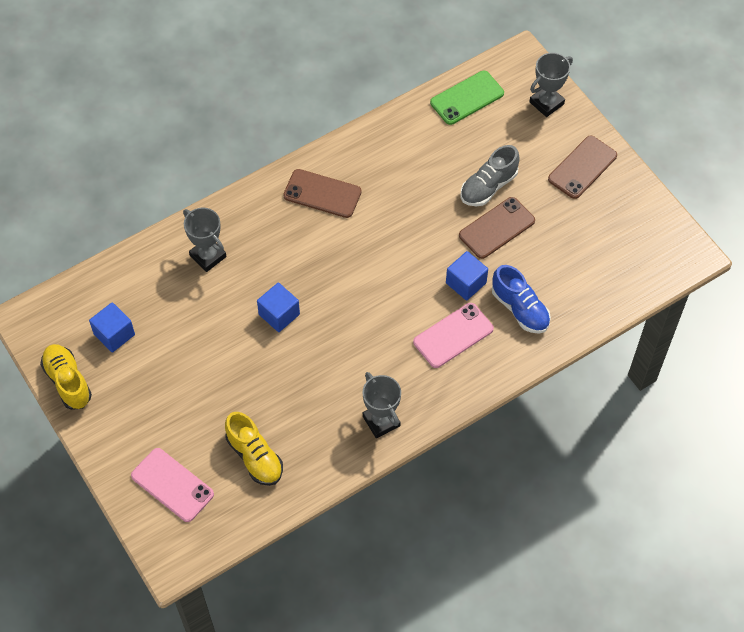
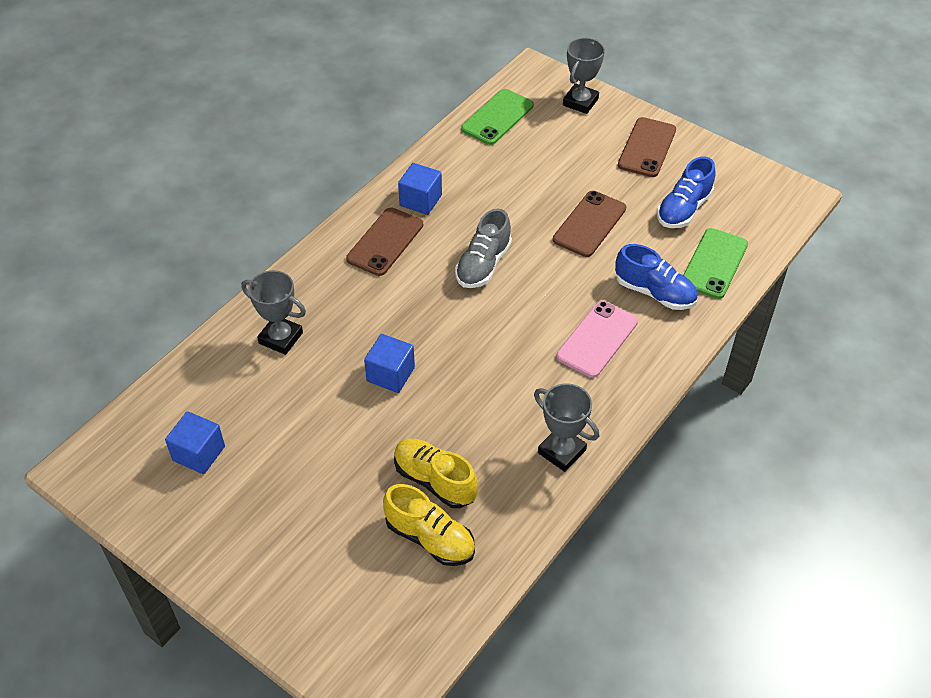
camera: 20 degrees left, 10 degrees down
(68, 382) = (159, 525): yellow shoe -> yellow shoe (435, 480)
(172, 485) = (341, 604): pink phone -> none
(322, 194) = (385, 242): brown phone -> brown phone turned 60 degrees counterclockwise
(466, 283) = (584, 284): blue cube -> blue cube (420, 200)
(488, 186) = (560, 189): grey shoe -> grey shoe (483, 265)
(583, 238) = (683, 209): none -> blue shoe
(583, 298) = (714, 263): none -> green phone

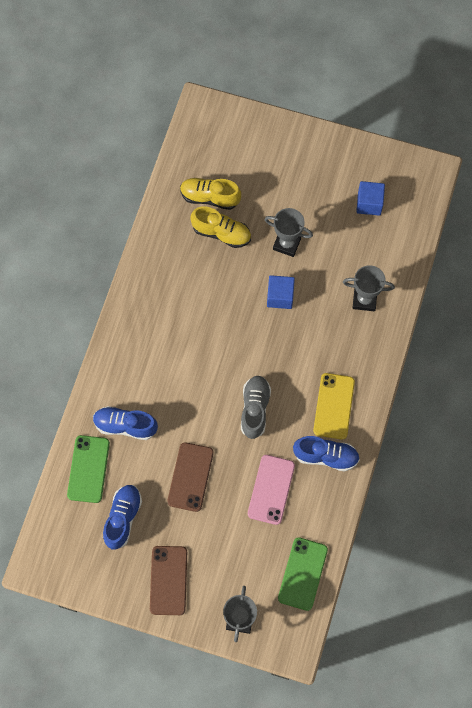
camera: 160 degrees right, 20 degrees up
(385, 242) = (333, 406): brown phone -> yellow phone
(420, 200) = (326, 456): blue cube -> blue shoe
(561, 451) = (152, 278): grey trophy -> grey trophy (287, 244)
(597, 339) = (154, 371): pink phone -> pink phone (271, 489)

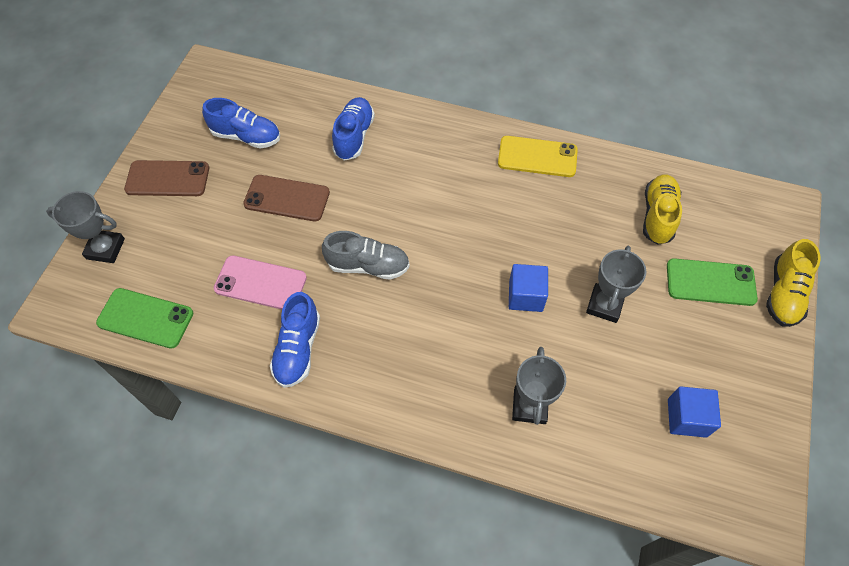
camera: 90 degrees right, 10 degrees down
(88, 469) = (306, 105): green phone -> green phone (710, 282)
(221, 233) = (609, 229): yellow shoe -> yellow shoe (783, 294)
(333, 406) = (368, 360): yellow phone -> yellow phone (537, 157)

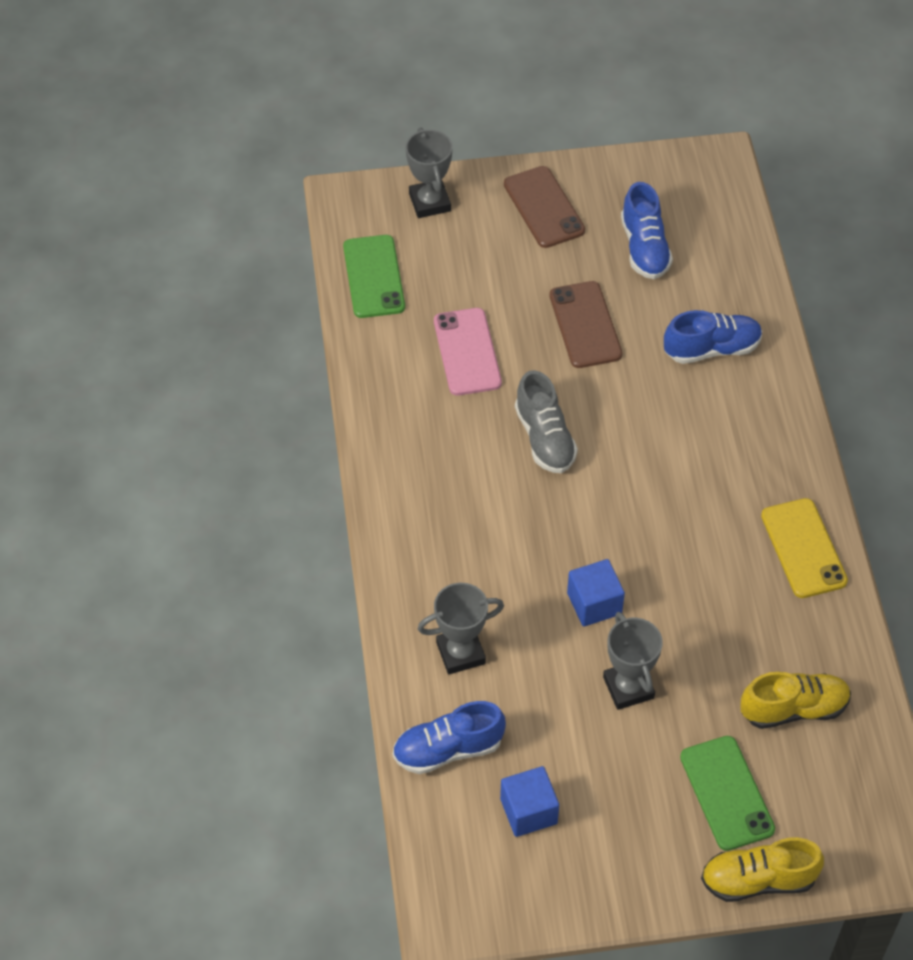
camera: 65 degrees right, 5 degrees down
(298, 349) = (412, 419): blue shoe -> blue shoe (448, 749)
(604, 305) = (628, 687): grey trophy -> grey trophy turned 75 degrees clockwise

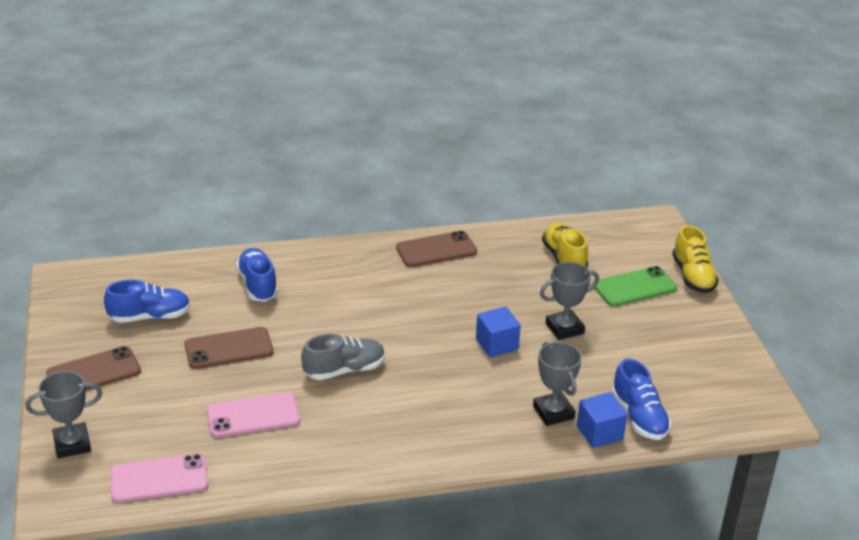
camera: 95 degrees left, 20 degrees down
(374, 277) = (159, 479): green phone -> pink phone
(528, 811) = (677, 375): blue cube -> blue cube (599, 433)
(803, 548) = (436, 250): yellow phone -> brown phone

